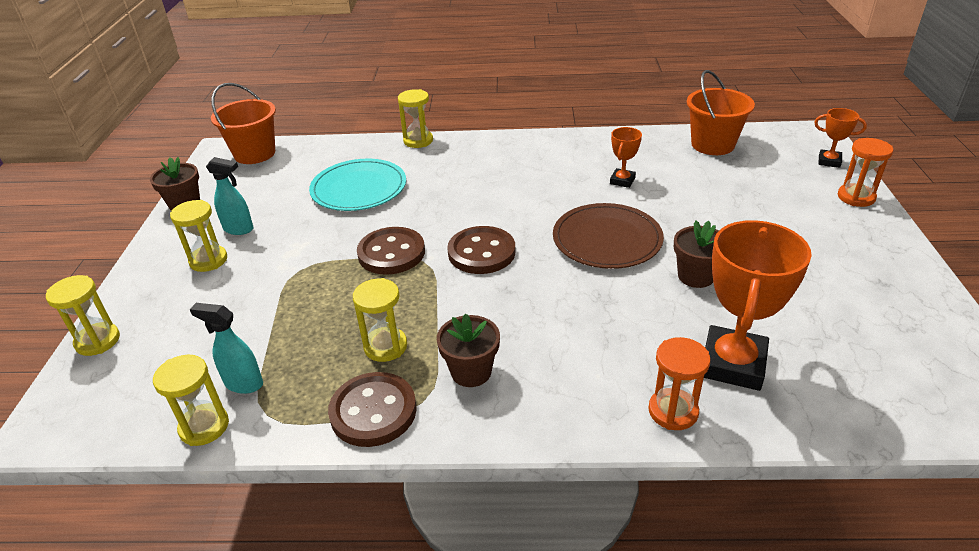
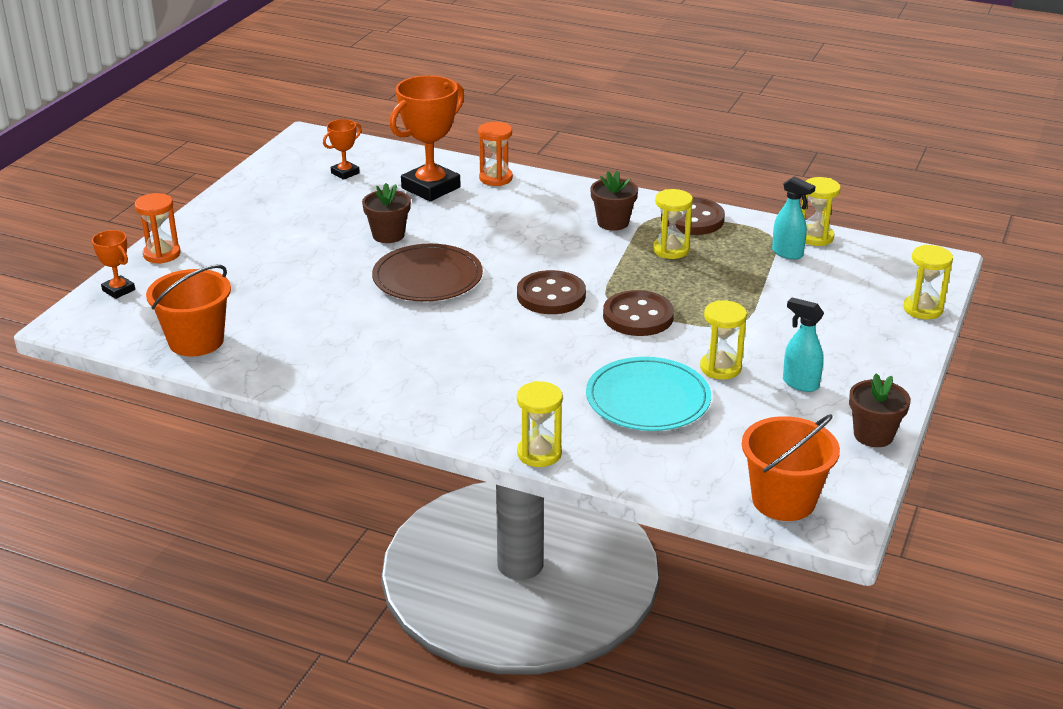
camera: 160 degrees left, 5 degrees down
(208, 260) = (831, 356): yellow hourglass -> yellow hourglass (720, 368)
(622, 181) = (347, 327): orange trophy -> orange trophy (345, 173)

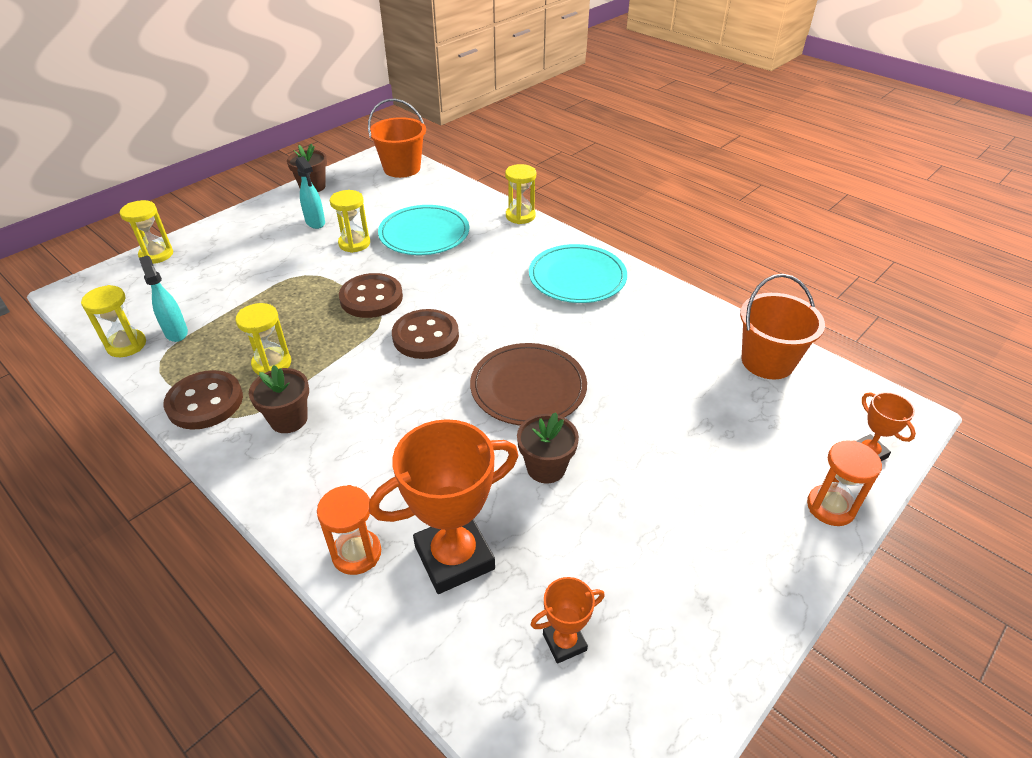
camera: 160 degrees left, 10 degrees up
(422, 384) = (577, 277): none -> turquoise plate

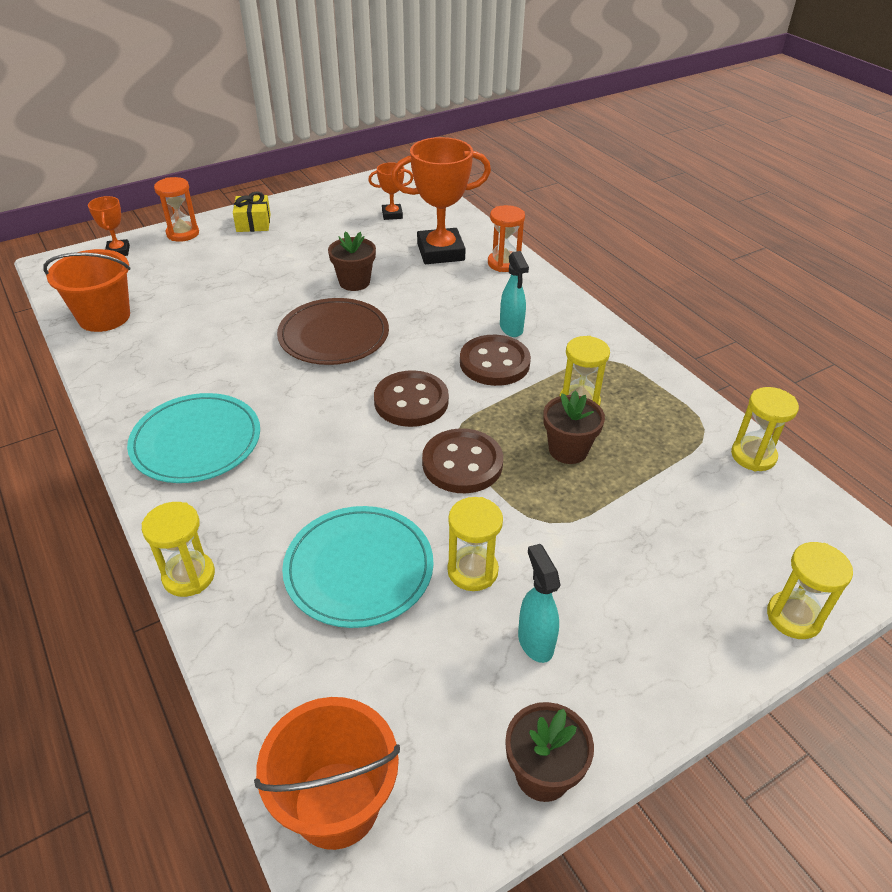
camera: 165 degrees left, 0 degrees up
(176, 332) = (700, 462): turquoise spray bottle -> turquoise spray bottle (511, 328)
(205, 402) = (639, 377): brown button -> brown button (494, 363)
(288, 419) = (556, 348): brown flower pot -> brown flower pot (568, 450)
(760, 558) = (253, 223): none -> yellow gift

